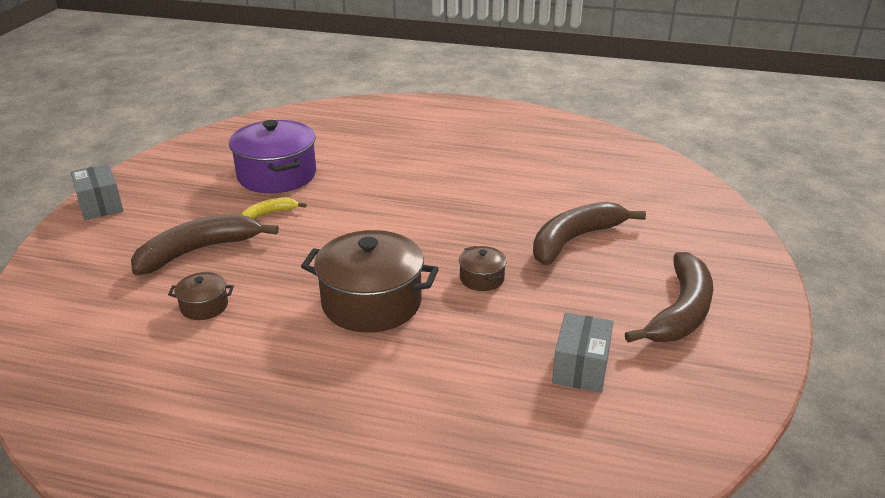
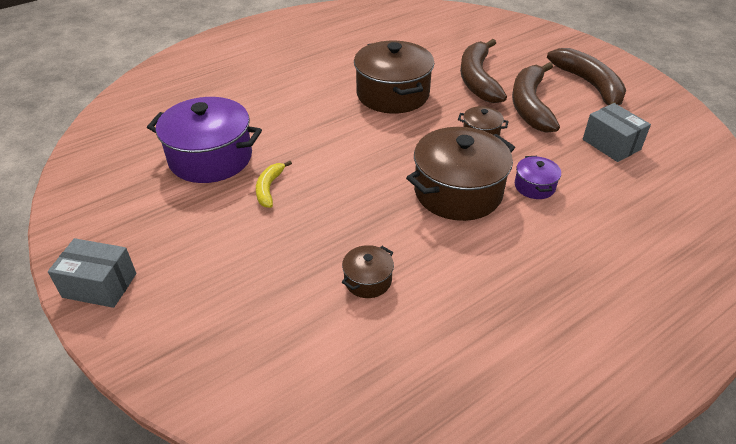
camera: 50 degrees left, 10 degrees up
(198, 251) = (275, 251): brown banana -> brown banana (530, 105)
(435, 343) = (534, 186): none -> purple pot
(476, 208) = (392, 94): none -> brown pot

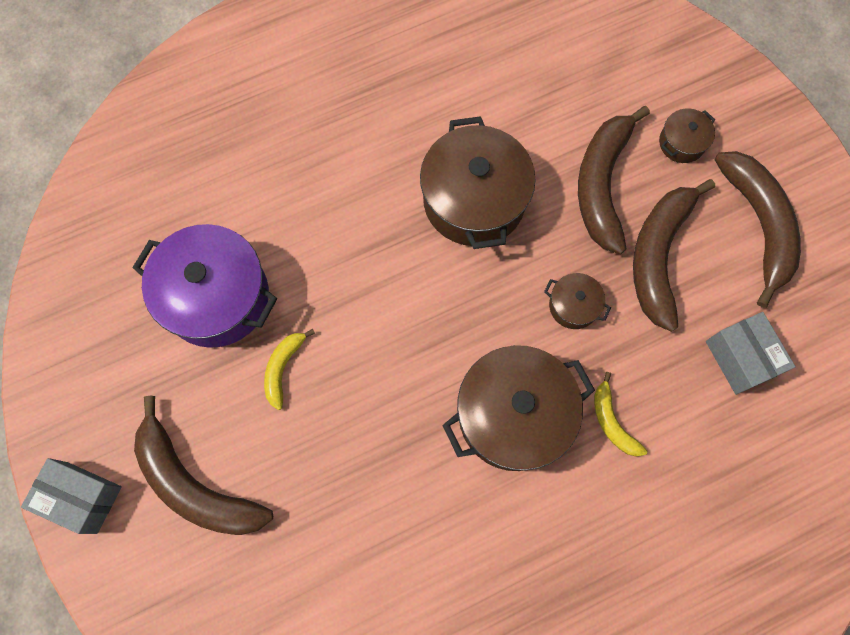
camera: 10 degrees right, 30 degrees up
(203, 264) = (195, 484): none -> brown banana
(368, 280) = (374, 543): brown pot -> brown pot (681, 143)
(534, 186) = (612, 422): purple pot -> yellow banana

